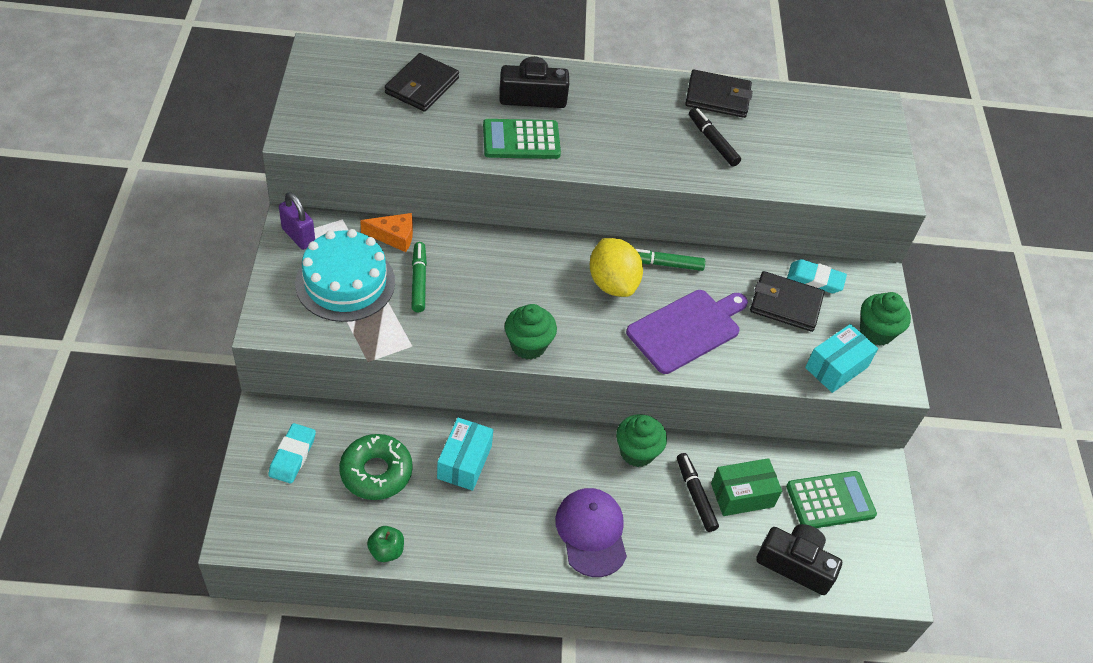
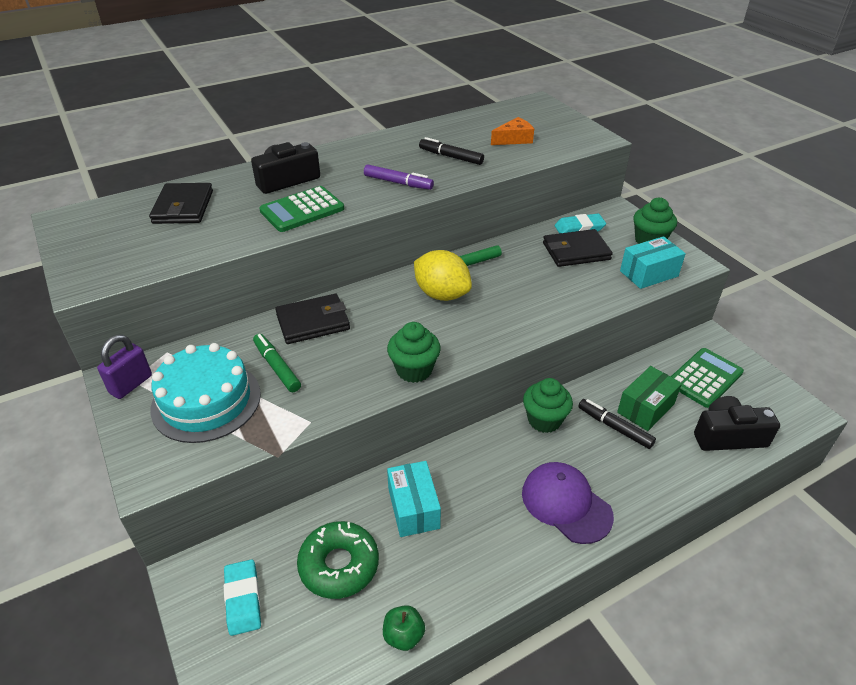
camera: 25 degrees left, 10 degrees down
(298, 236) = (131, 384): purple padlock -> purple padlock turned 75 degrees counterclockwise
(394, 236) = (227, 344): orange cheese -> orange cheese (514, 139)
(633, 150) = (398, 183): none -> purple marker
(686, 329) = (525, 299): purple cutting board -> none
(717, 97) = (428, 132): black wallet -> black wallet (313, 322)
(836, 367) = (649, 273): turquoise box -> turquoise box turned 45 degrees clockwise

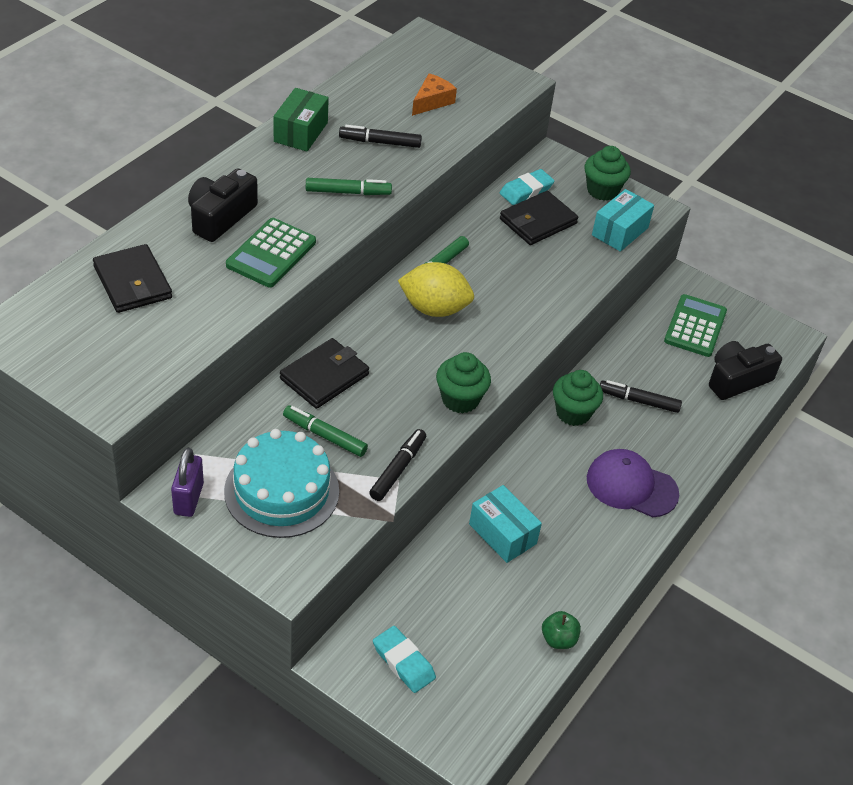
camera: 30 degrees left, 5 degrees up
(316, 412) = (398, 469): none -> black marker
(339, 565) = (468, 605): green donut -> none
(398, 183) = (348, 192): purple marker -> green marker
(645, 408) = (657, 373): green box -> green box (300, 132)

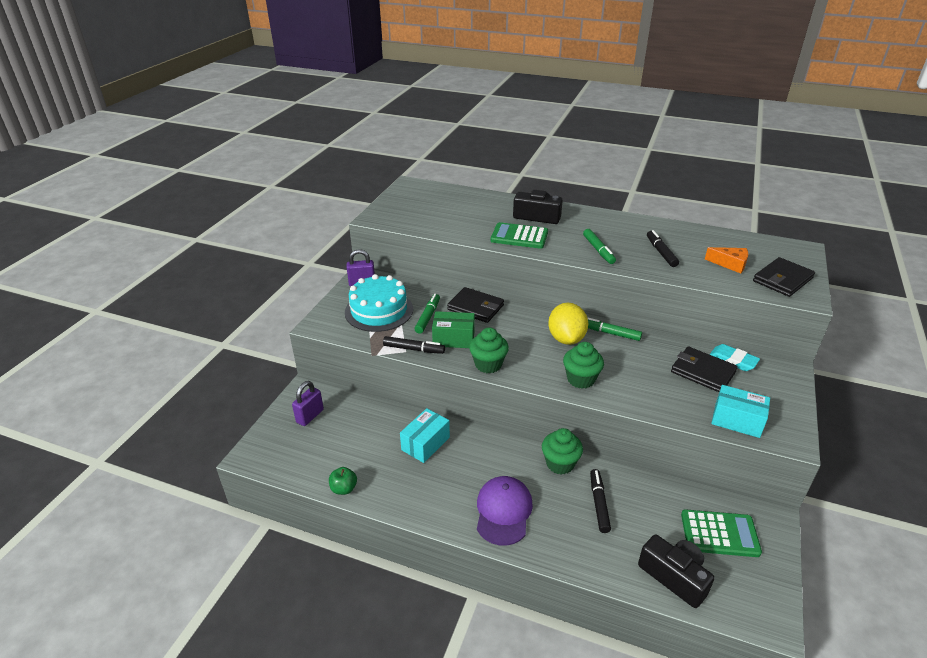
camera: 80 degrees right, 10 degrees down
(132, 282) = (465, 205): black wallet -> black wallet (782, 279)
(300, 132) = (639, 225): green box -> green box (453, 339)
(403, 662) = (310, 416): turquoise eraser -> purple padlock
(602, 190) = (779, 402): green cupcake -> green cupcake (581, 379)

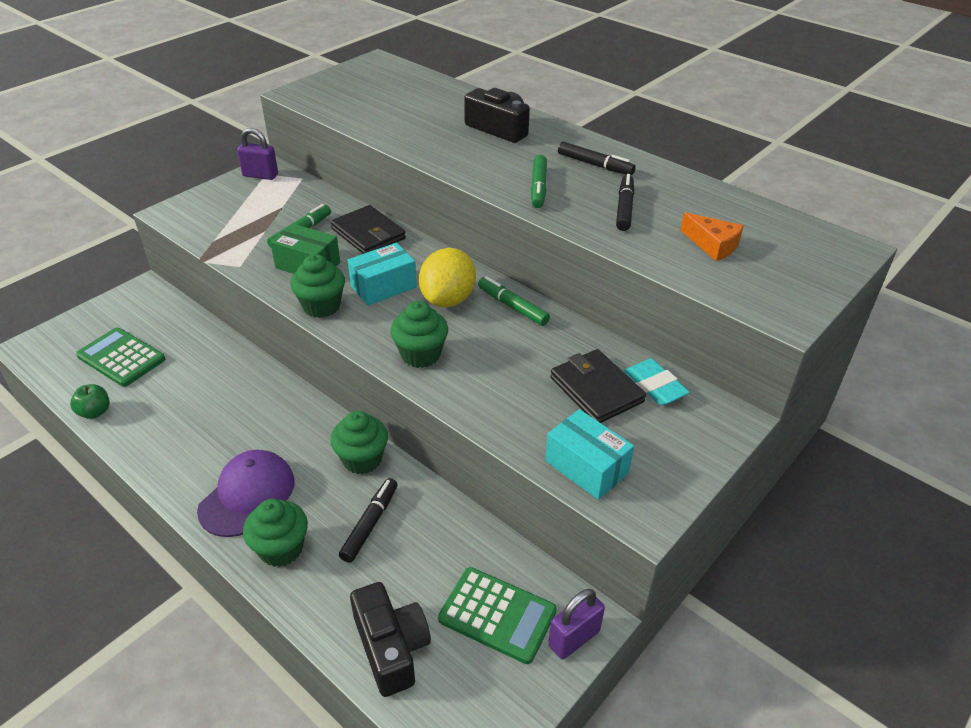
camera: 20 degrees right, 5 degrees up
(310, 416) = (125, 320): purple padlock -> purple padlock (574, 638)
(379, 311) = (251, 211): turquoise cake -> none
(414, 349) = (250, 266): black marker -> black marker (595, 165)
(425, 443) = (223, 388): turquoise box -> turquoise box (383, 287)
(519, 236) = (450, 149): green calculator -> green calculator (121, 358)
(555, 539) = (281, 549): none -> green cupcake
(782, 279) = (773, 284): black wallet -> none

